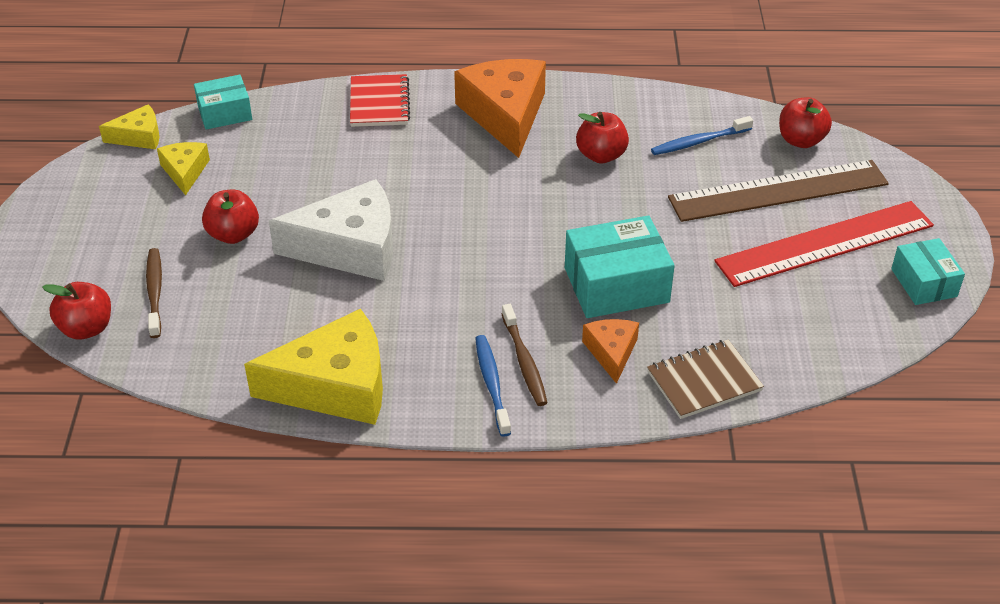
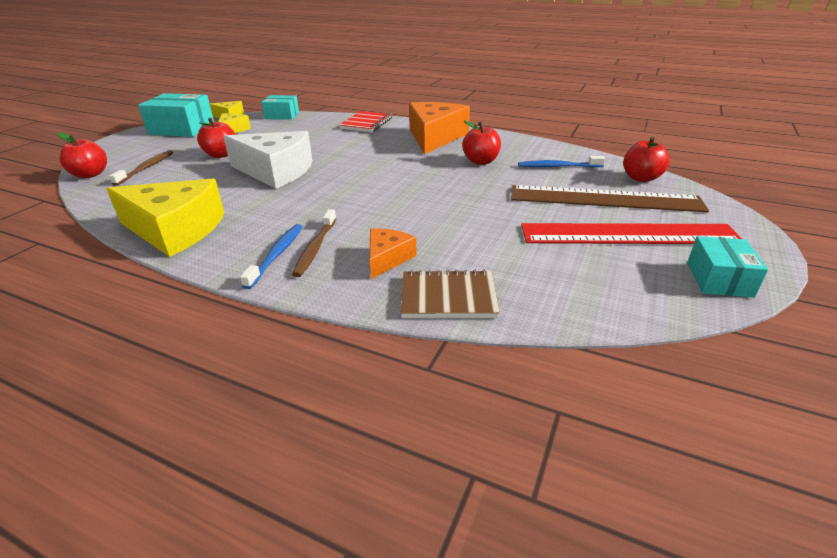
camera: 25 degrees right, 10 degrees down
(616, 285) = (430, 222): turquoise box -> turquoise box (182, 129)

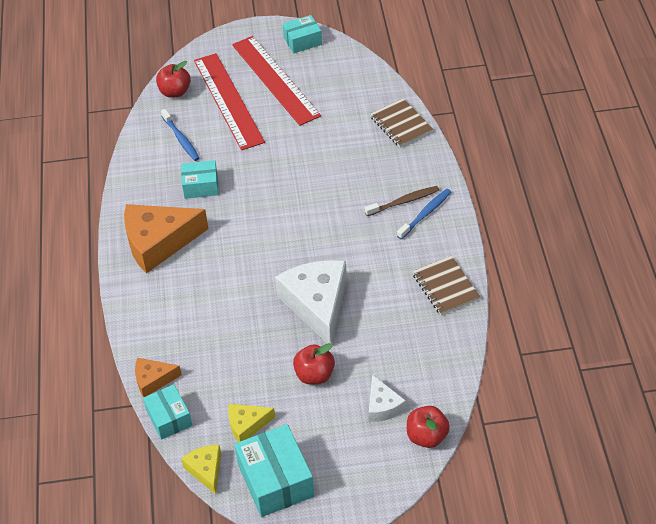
camera: 120 degrees left, 15 degrees up
(146, 168) = (383, 406): brown toothbrush -> white cheese
(175, 230) = (445, 287): yellow cheese -> brown notebook
(277, 255) = (425, 214): blue toothbrush -> blue toothbrush turned 150 degrees clockwise
(366, 123) = (149, 319): red notebook -> none
(387, 258) = (387, 164): orange cheese -> orange cheese (153, 380)
(481, 161) = (201, 186): red apple -> turquoise box
(604, 199) = (228, 101): brown ruler -> red ruler

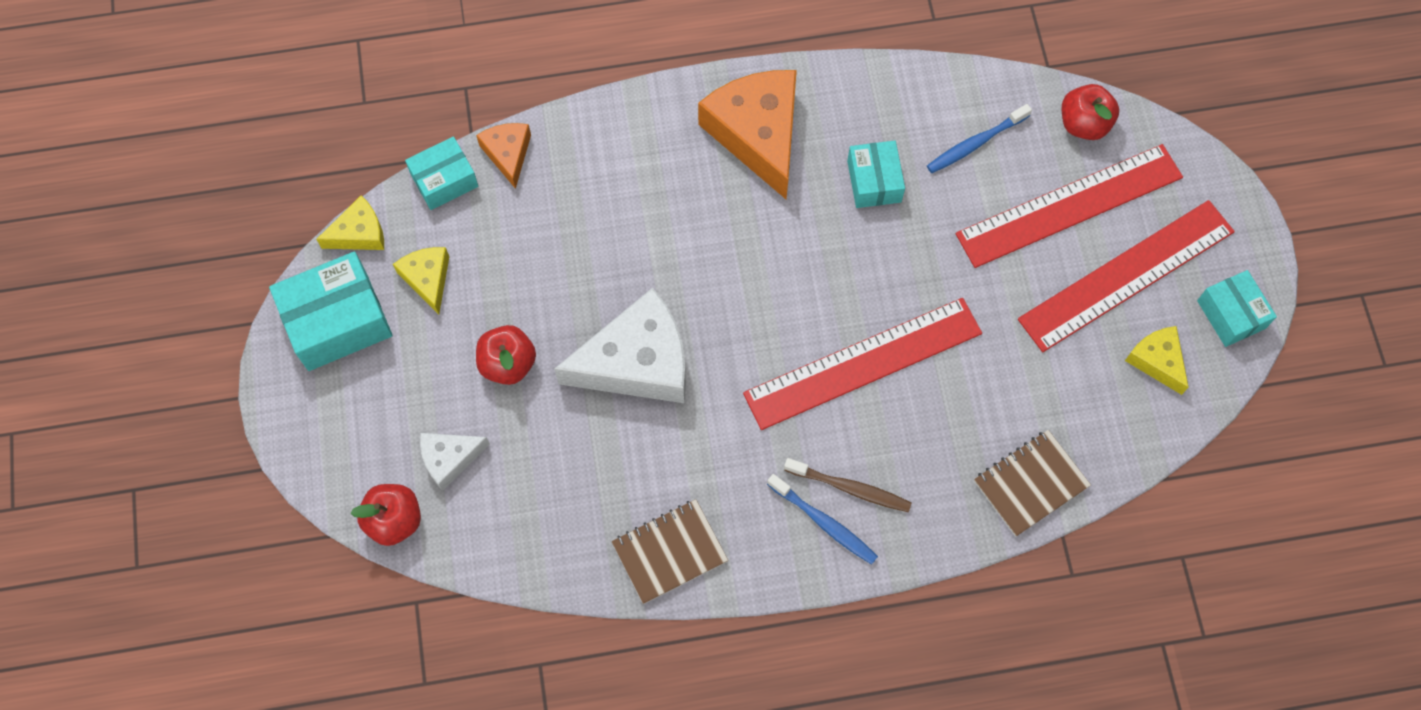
camera: 85 degrees right, 20 degrees up
(323, 194) = (863, 363): none -> red ruler
(328, 71) = (1157, 361): none -> yellow cheese
(404, 201) = (850, 488): brown toothbrush -> brown toothbrush turned 45 degrees counterclockwise

